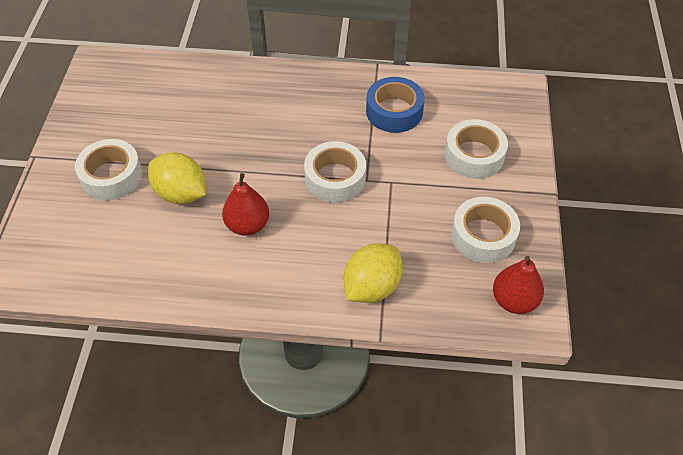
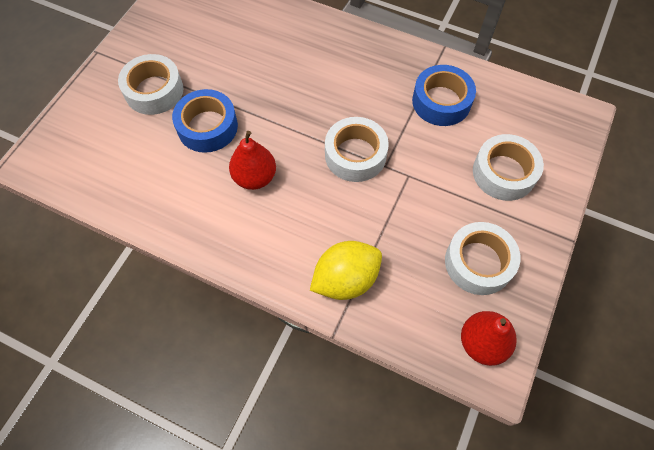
camera: 20 degrees right, 10 degrees up
(181, 194) = (207, 127): yellow lemon -> blue tape

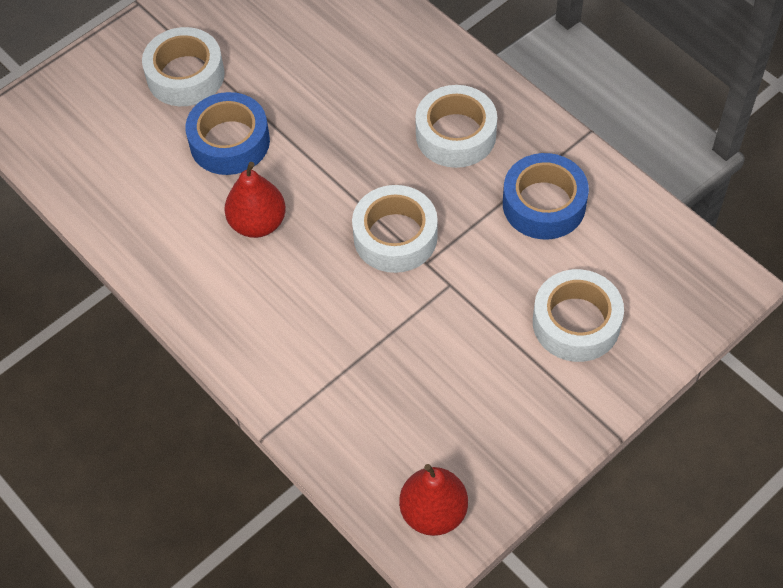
camera: 25 degrees right, 5 degrees down
(345, 279) = (307, 381): yellow lemon -> none
(478, 262) = (481, 419): white tape -> white tape (456, 134)

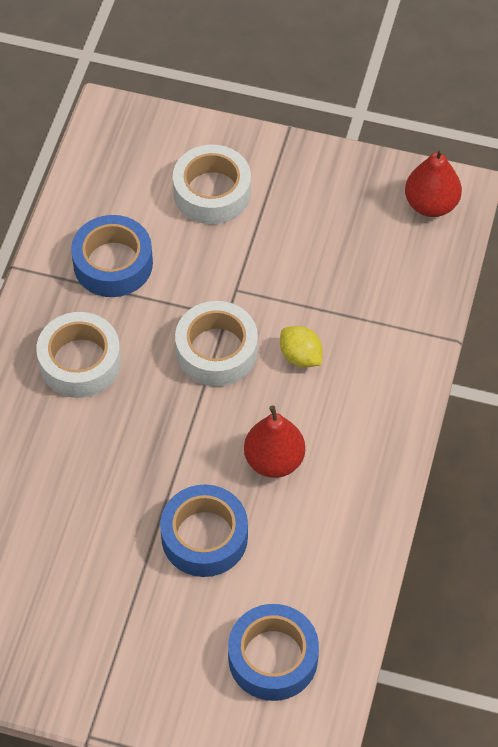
camera: 125 degrees left, 0 degrees up
(97, 135) = (273, 658): none -> blue tape
(185, 75) = (152, 626): white tape -> none
(342, 297) = (300, 356): none -> yellow lemon

